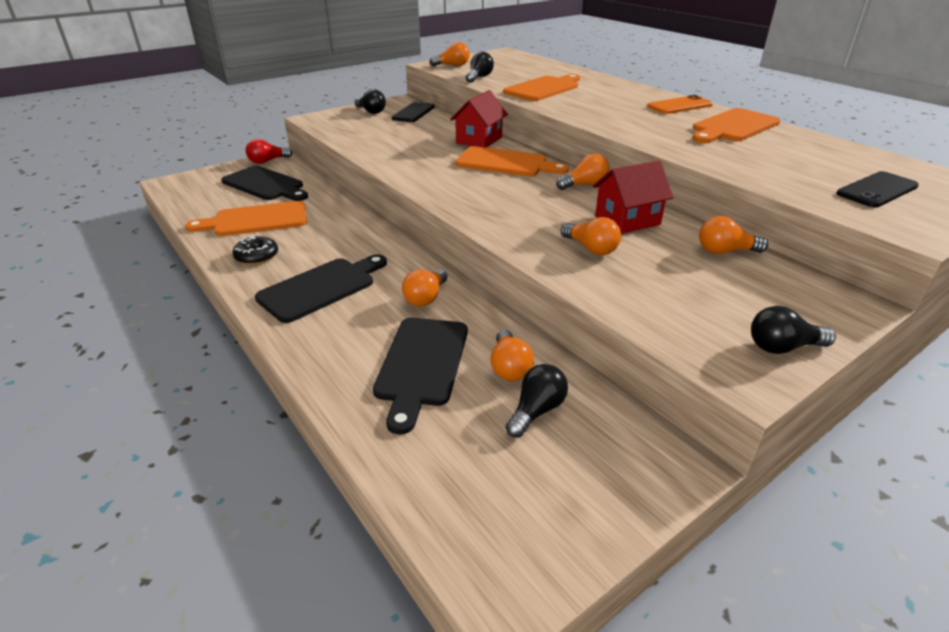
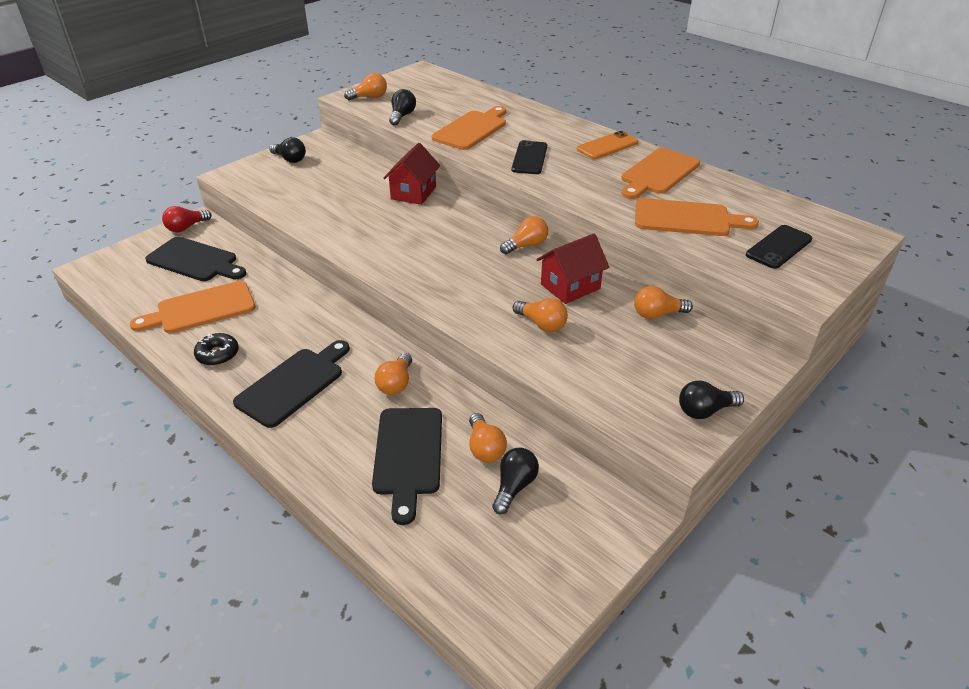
camera: 10 degrees left, 5 degrees up
(413, 113) = (336, 158): black phone -> black phone (529, 158)
(506, 163) = (446, 223): orange cutting board -> orange cutting board (687, 219)

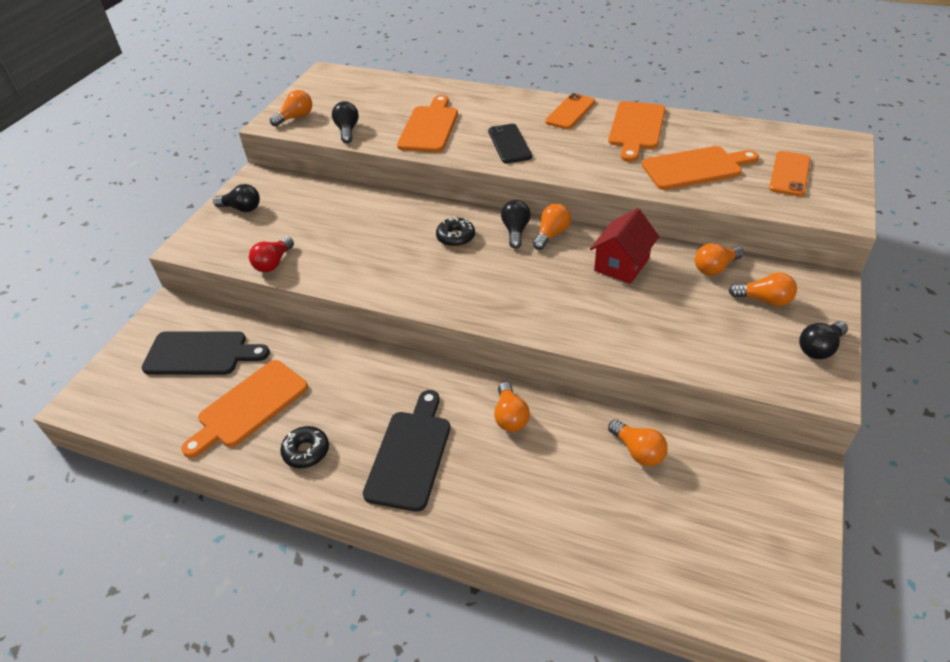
camera: 20 degrees left, 5 degrees up
(186, 227) = (161, 318): red light bulb -> red light bulb (273, 263)
(408, 455) = (575, 486): black cutting board -> none
(413, 193) = (401, 210): red house -> none
(441, 225) = (455, 237): none -> black donut
(514, 486) = (690, 479): black light bulb -> black light bulb (515, 231)
(542, 324) = (625, 311): orange light bulb -> orange light bulb (764, 300)
(779, 247) = (789, 174): black phone -> orange phone

